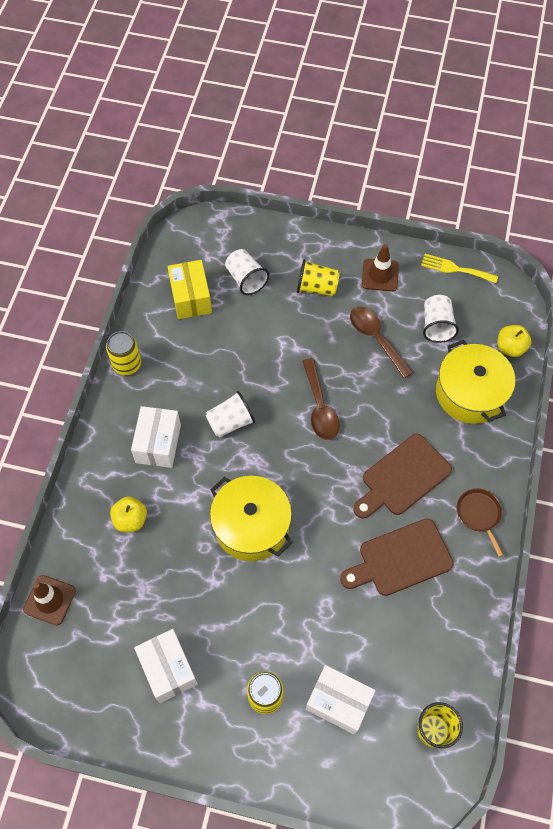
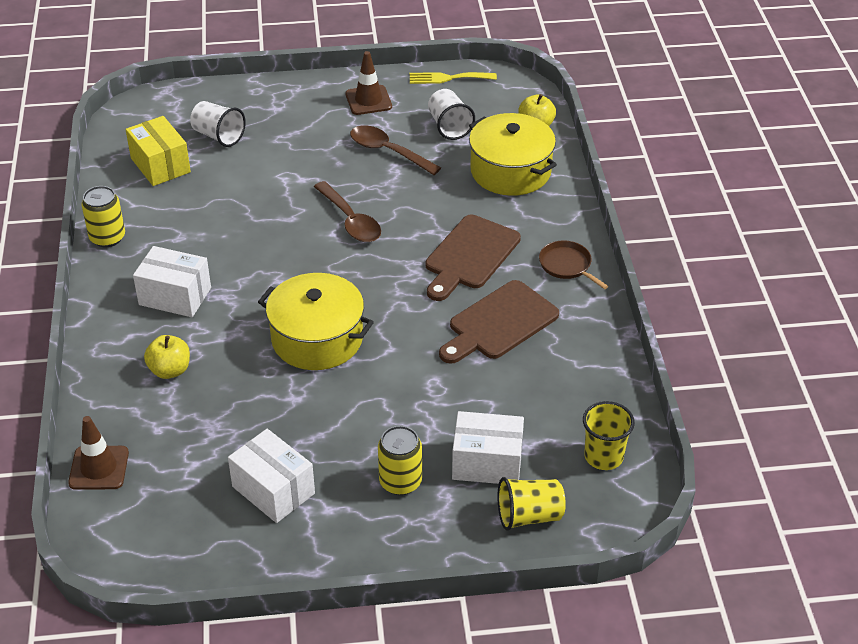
camera: 20 degrees left, 20 degrees down
(158, 443) = (175, 296): white box -> white box turned 60 degrees counterclockwise
(230, 422) = (253, 257): white cup -> none
(316, 287) = (302, 125): yellow cup -> yellow cup (529, 516)

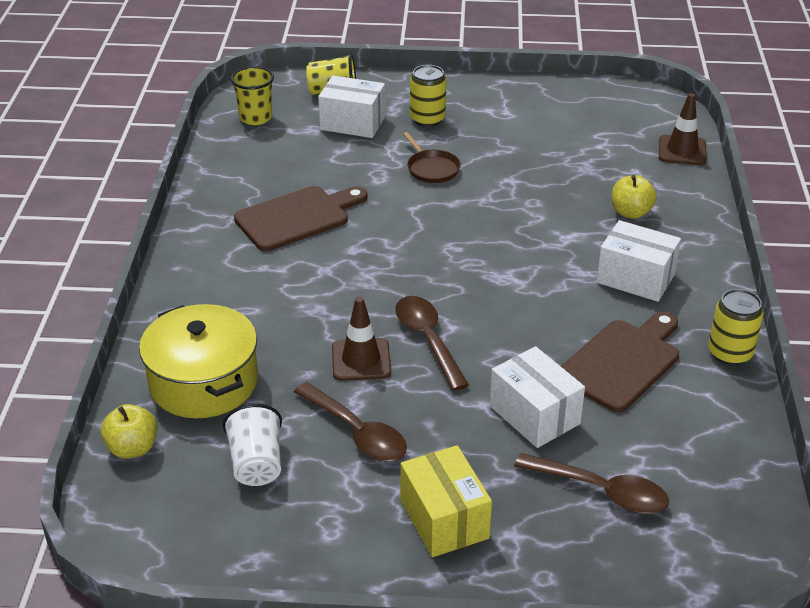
camera: 170 degrees left, 5 degrees down
(160, 165) = (681, 451): yellow box -> yellow box (444, 519)
(218, 136) = (601, 491): white cup -> brown spoon
(273, 490) = (532, 124): white box -> white box (534, 415)
(317, 339) = (484, 223): yellow pot -> none
(368, 100) = (363, 531): brown traffic cone -> brown traffic cone (361, 360)
(448, 78) = (221, 561): yellow fork -> none
(470, 256) = (300, 284): brown cutting board -> brown cutting board (622, 362)
(567, 265) = (199, 262): brown pan -> brown pan (431, 168)

